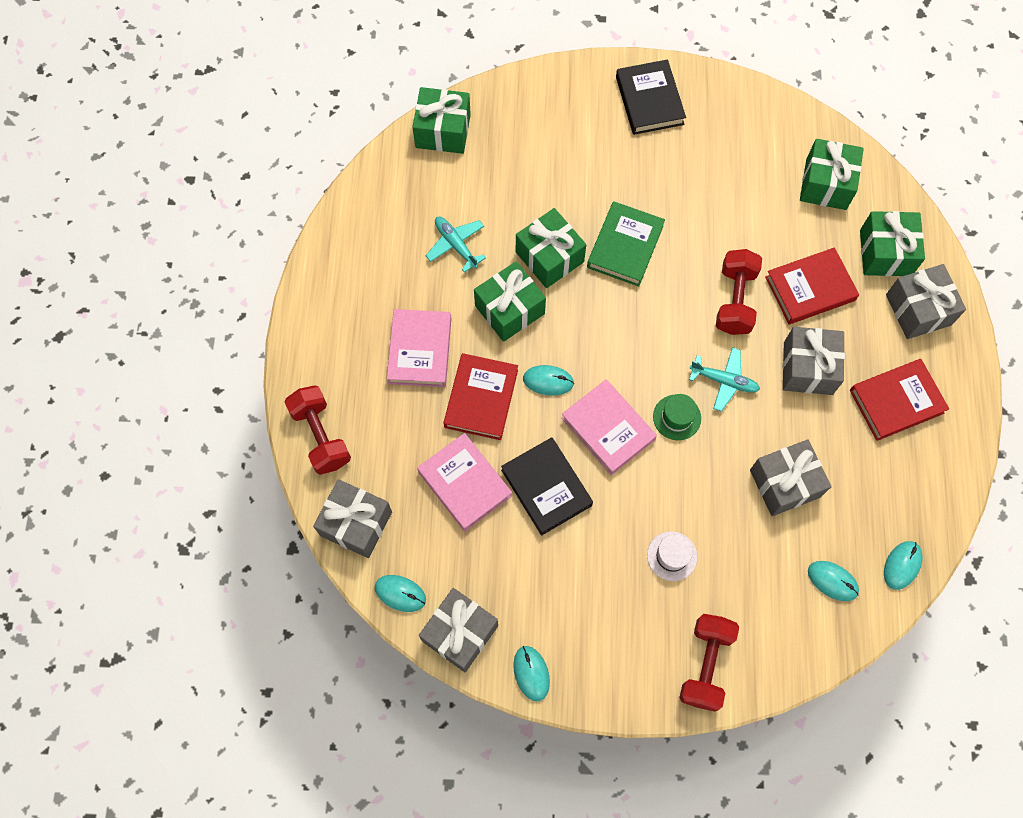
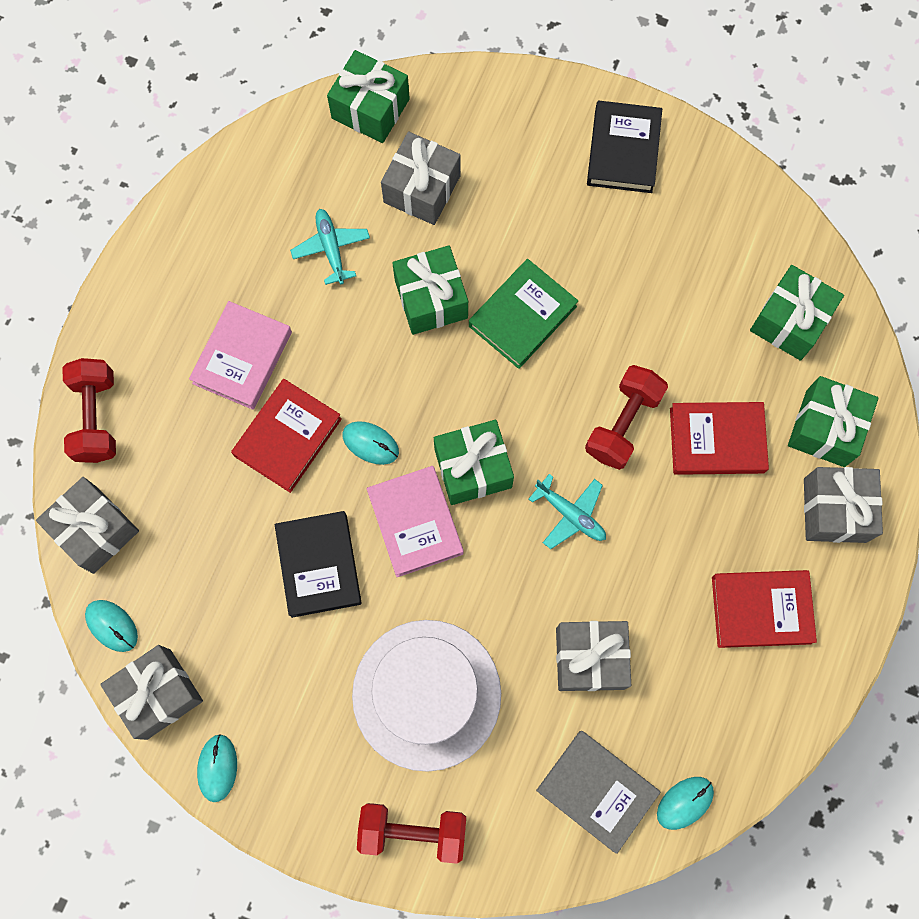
camera: 20 degrees right, 5 degrees up
(465, 483) = (231, 528): pink book -> none
(509, 309) = (361, 345): green gift -> green gift (473, 468)
(672, 556) = (426, 694): white hat -> white hat, size x2.48
(677, 417) = (498, 537): green hat -> none
(705, 664) = (413, 831): red dumbbell -> red dumbbell turned 60 degrees clockwise
(808, 368) = (674, 533): grey gift -> grey gift (422, 189)
(832, 581) = (596, 791): turquoise mouse -> grey book

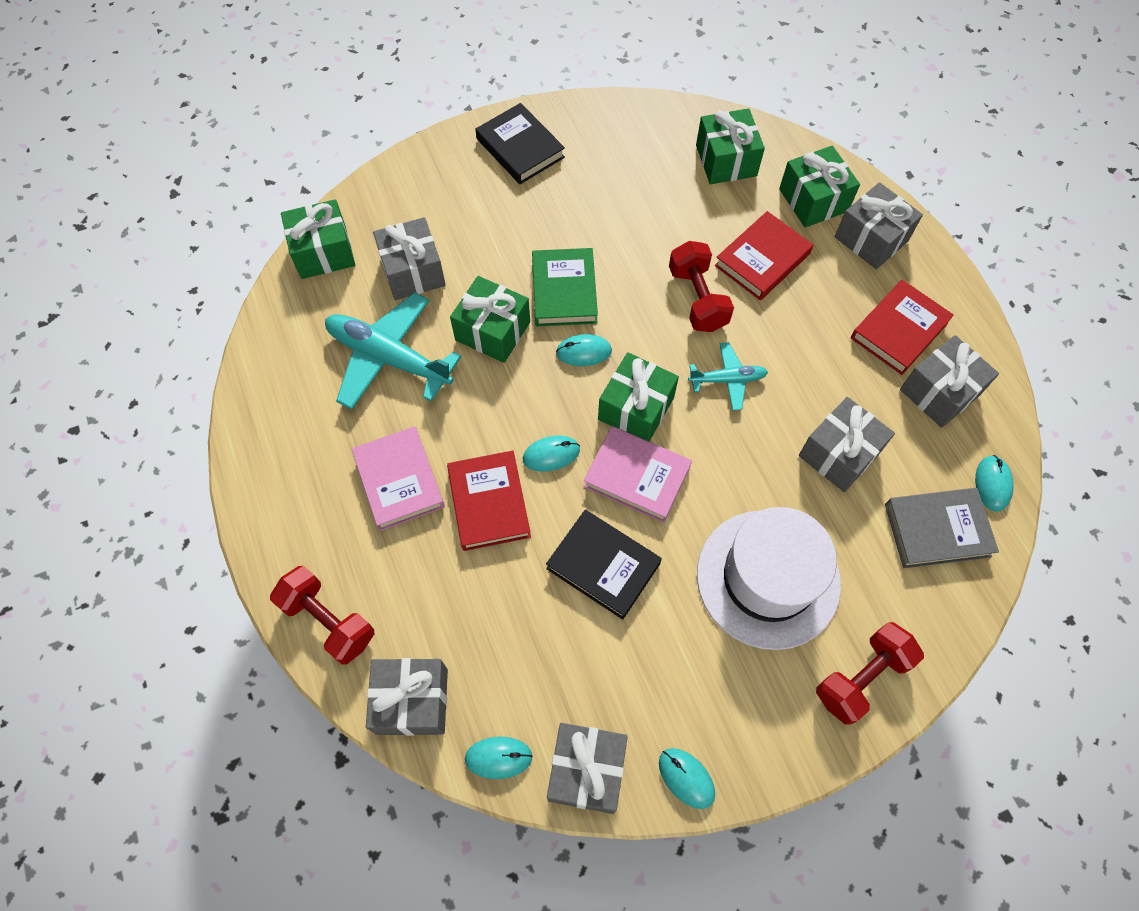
camera: 45 degrees left, 10 degrees down
(331, 248) = (388, 357): turquoise plane -> turquoise plane, size x1.87
(482, 383) = (584, 352): none -> turquoise mouse
(732, 691) = (939, 392): none -> grey gift

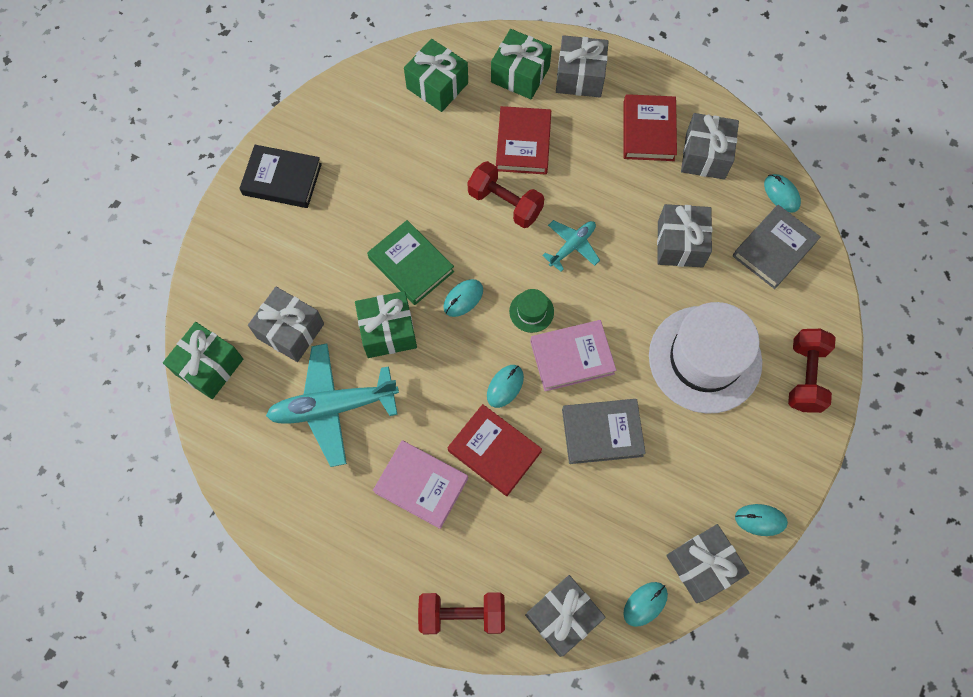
camera: 40 degrees left, 5 degrees up
(603, 566) = (602, 433): black book -> grey book
(636, 408) = (531, 311): green gift -> green hat

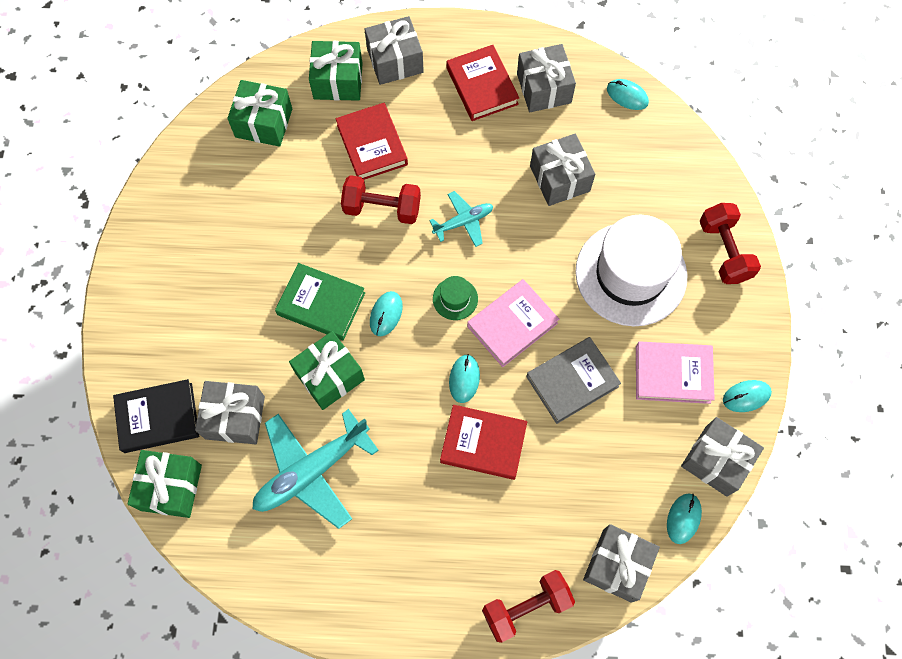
camera: 25 degrees left, 0 degrees up
(282, 179) = (155, 275): black book -> black book (158, 417)
(421, 485) = (431, 506): pink book -> pink book (672, 374)
(572, 246) = (463, 222): turquoise plane -> turquoise plane turned 45 degrees clockwise
(774, 249) = (644, 148): grey book -> none

